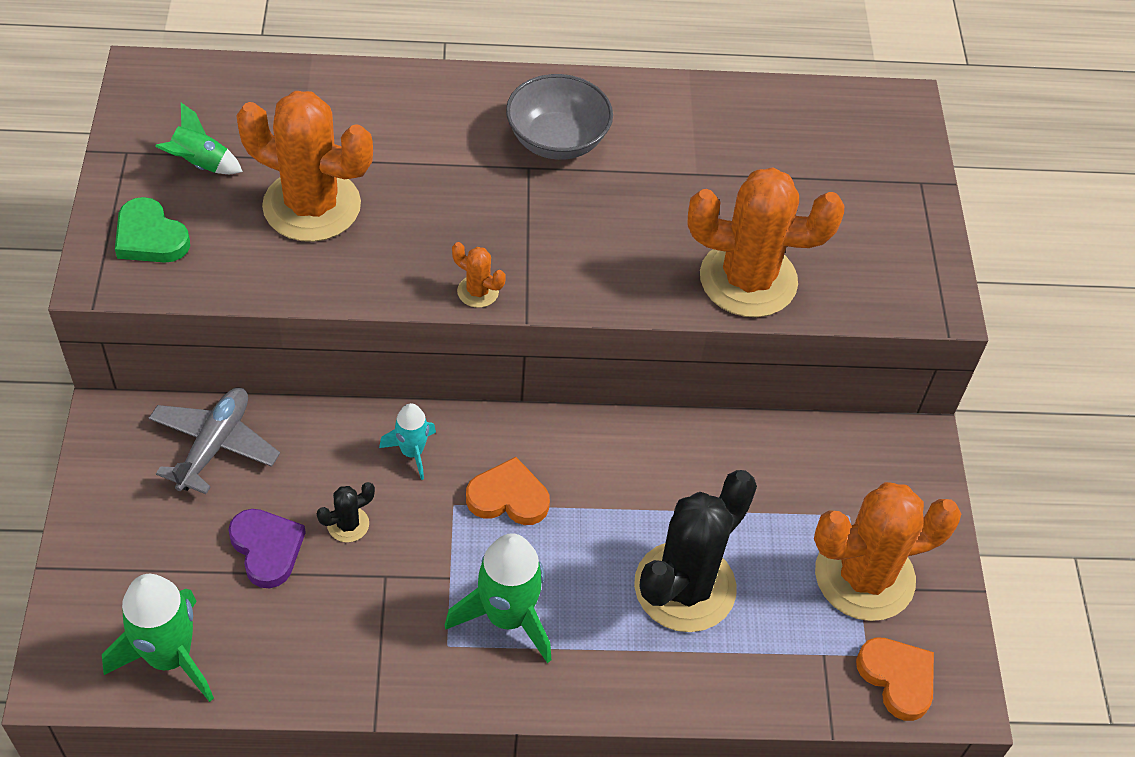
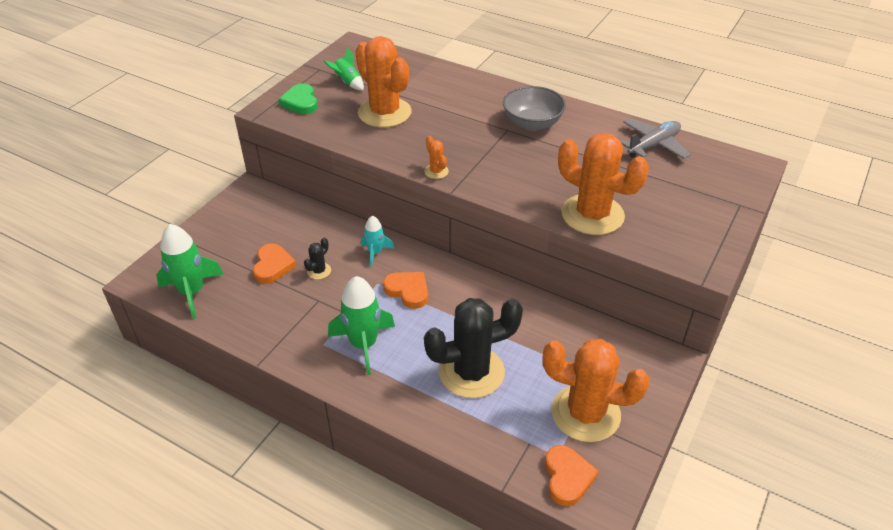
camera: 35 degrees right, 10 degrees down
(214, 445) = (285, 215): grey plane -> grey plane (653, 145)
(267, 549) = (273, 266): purple heart -> orange heart
(348, 524) = (319, 271): black cactus -> black cactus turned 60 degrees counterclockwise

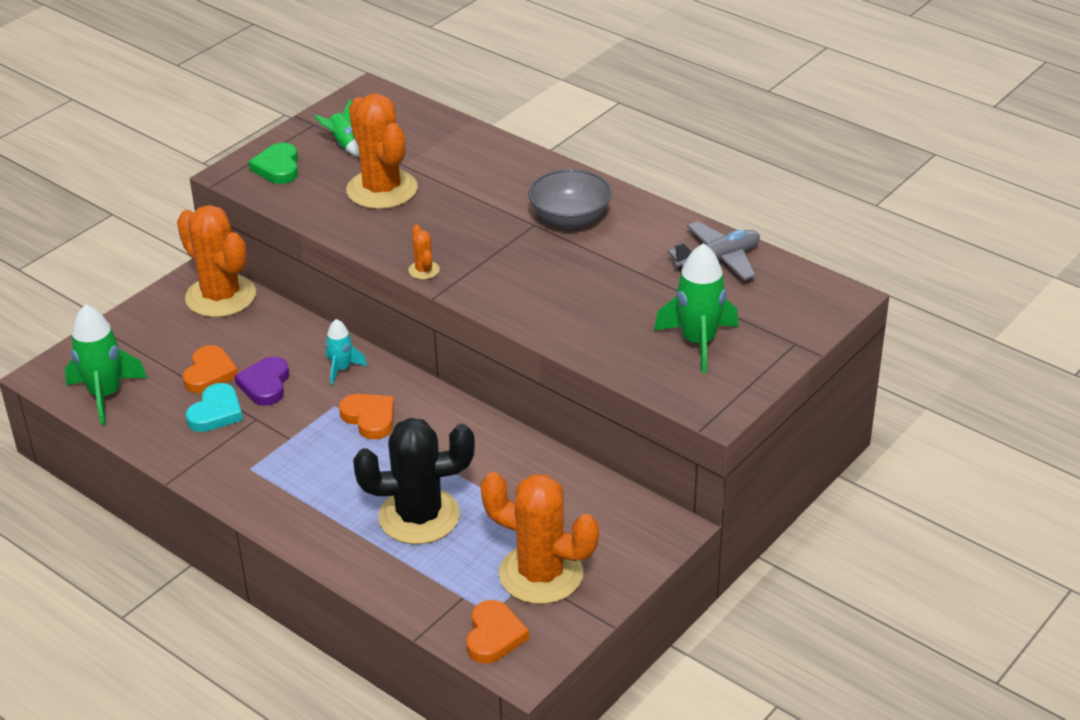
camera: 10 degrees right, 5 degrees down
(285, 298) = (216, 412): none -> turquoise heart
(319, 271) = (265, 384): black cactus -> purple heart
(364, 344) = (298, 473): green rocket -> green rocket (698, 342)
(592, 215) = (600, 339): orange cactus -> orange cactus (221, 296)

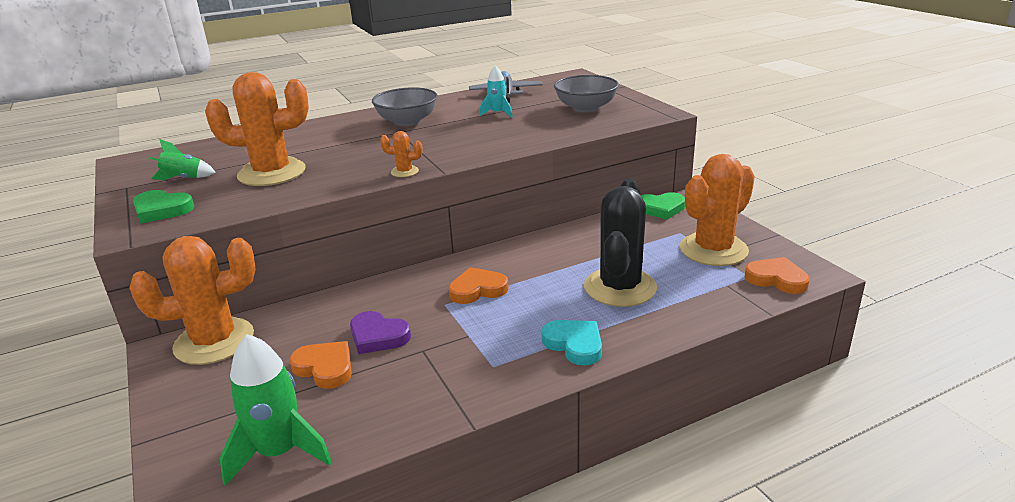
camera: 65 degrees left, 10 degrees down
(216, 412) = (390, 373): turquoise heart -> turquoise heart (574, 344)
(341, 369) = (399, 292): turquoise rocket -> turquoise rocket (497, 114)
(631, 509) = (660, 208): none -> green heart
(698, 342) = (585, 108): green rocket -> grey bowl

